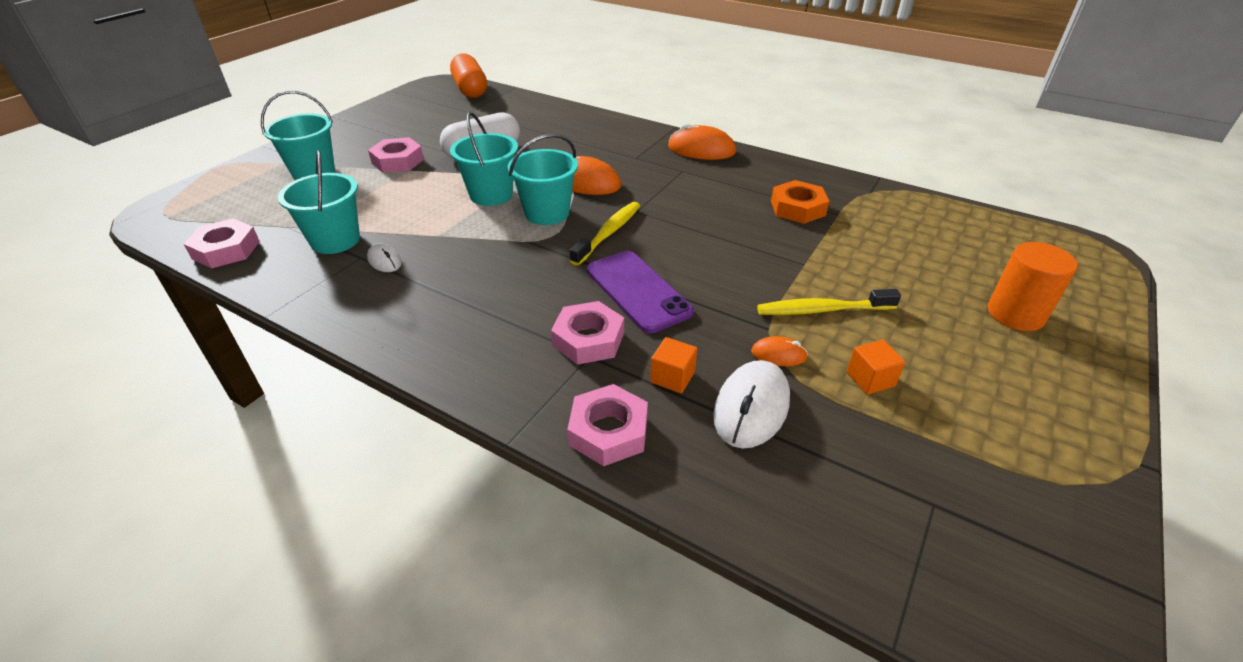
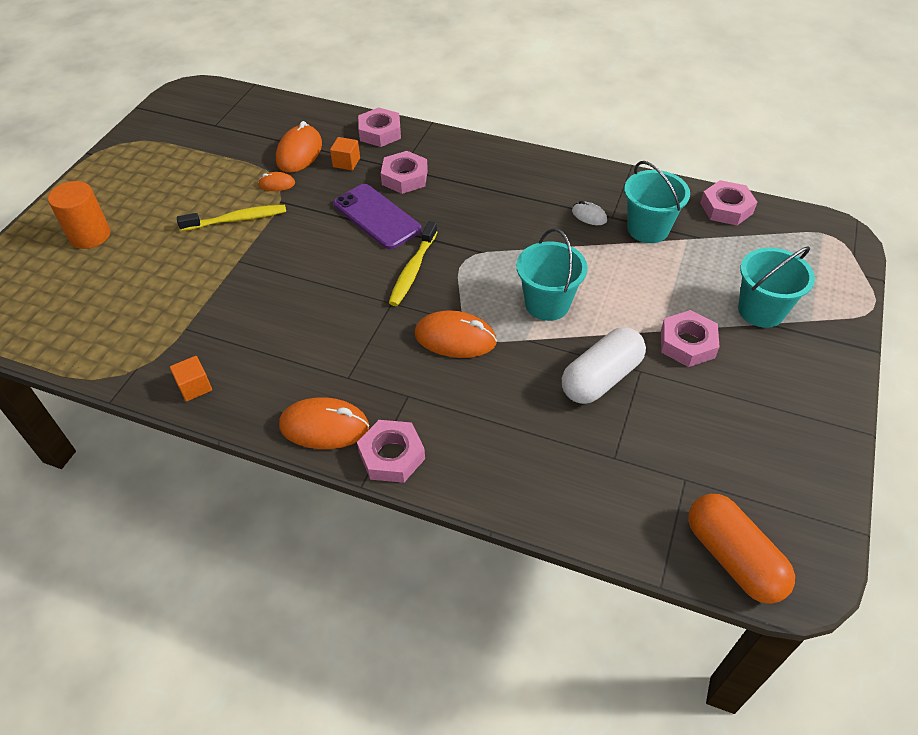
camera: 170 degrees right, 10 degrees up
(547, 213) = (479, 287): turquoise bucket -> none
(653, 134) = (392, 455): none -> pink nut
(751, 408) = (299, 153): white mouse -> orange mouse
(797, 208) = (225, 330): orange nut -> none
(870, 379) = (221, 177): orange cube -> orange cube (195, 387)

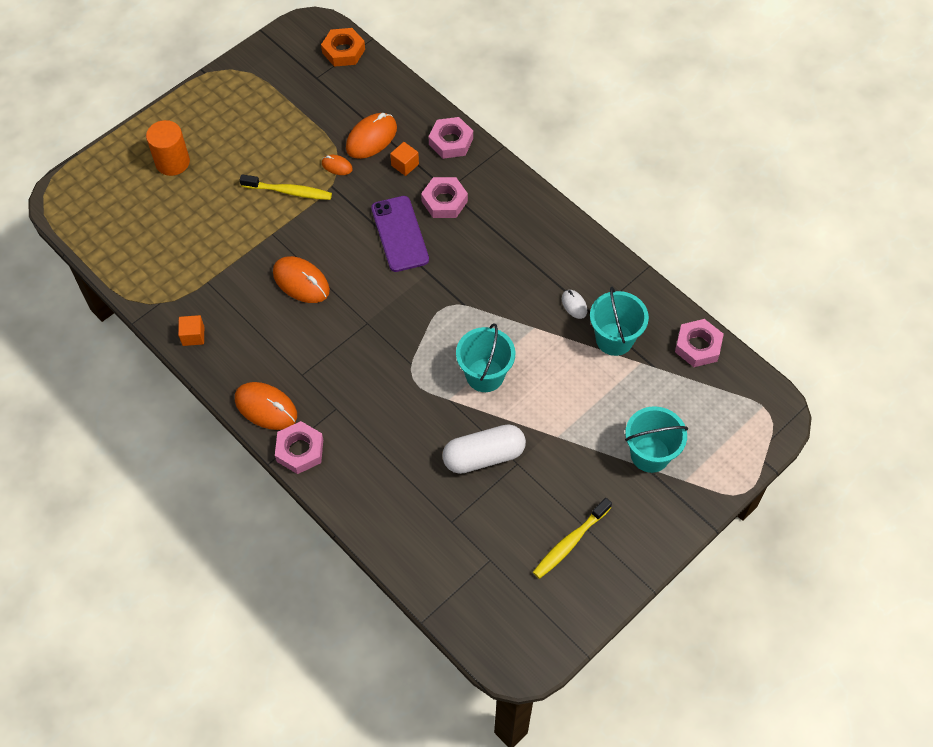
camera: 25 degrees right, 10 degrees up
(231, 99) = (343, 51): none -> orange nut
(412, 270) = (399, 299): yellow toothbrush -> yellow toothbrush (570, 542)
(455, 338) = (397, 375): orange mouse -> orange mouse (301, 282)
(687, 343) = (569, 457): pink nut -> none
(733, 558) = (482, 627): orange capsule -> none

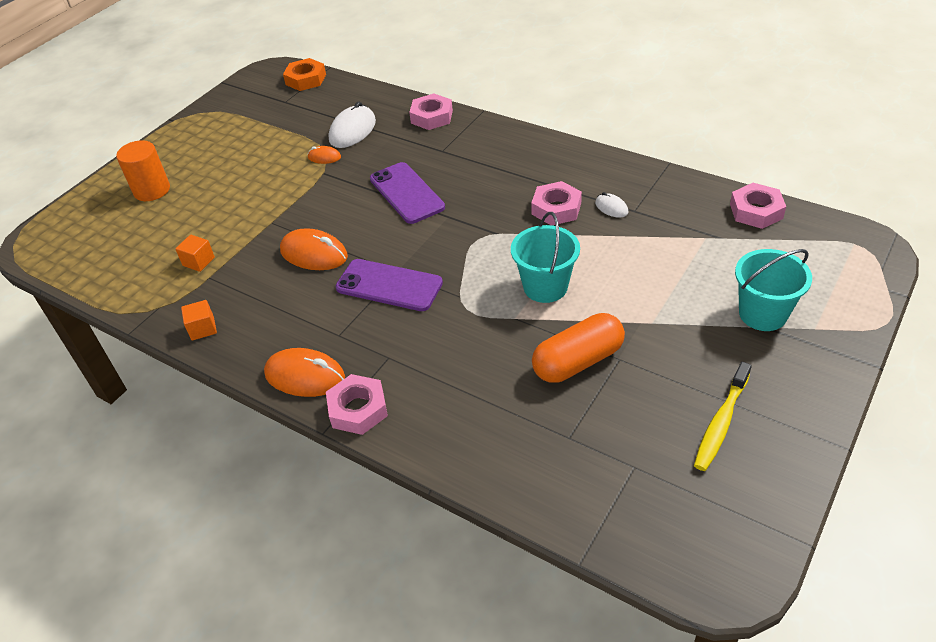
camera: 10 degrees left, 15 degrees down
(289, 192) = (280, 186): yellow toothbrush -> none
(356, 335) = (389, 285): none -> purple phone
(371, 138) = (352, 131): orange mouse -> white mouse
(405, 165) = (393, 142): orange cube -> orange cube (198, 261)
(444, 201) = (443, 159): pink nut -> pink nut (556, 208)
(484, 456) = (578, 361): white capsule -> orange capsule
(614, 339) = (667, 225): turquoise bucket -> none

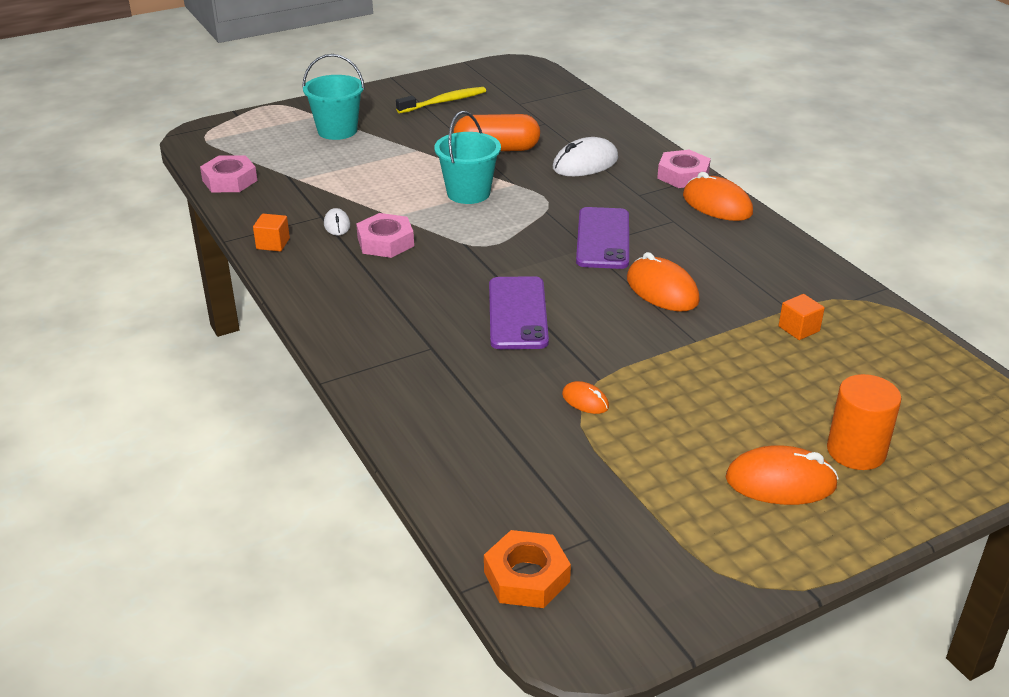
camera: 155 degrees left, 10 degrees down
(194, 158) = (780, 482): none -> orange mouse
(202, 328) = (805, 266): orange cube -> orange cube (273, 244)
(352, 131) = (519, 427): white mouse -> white mouse (585, 163)
(389, 285) = (603, 239): purple phone -> purple phone turned 45 degrees clockwise
(431, 117) = (397, 401): pink nut -> none

